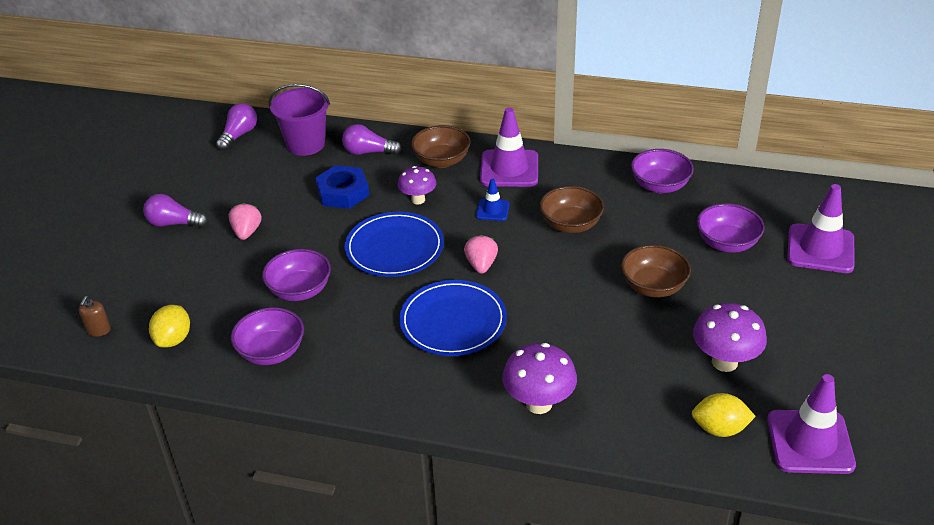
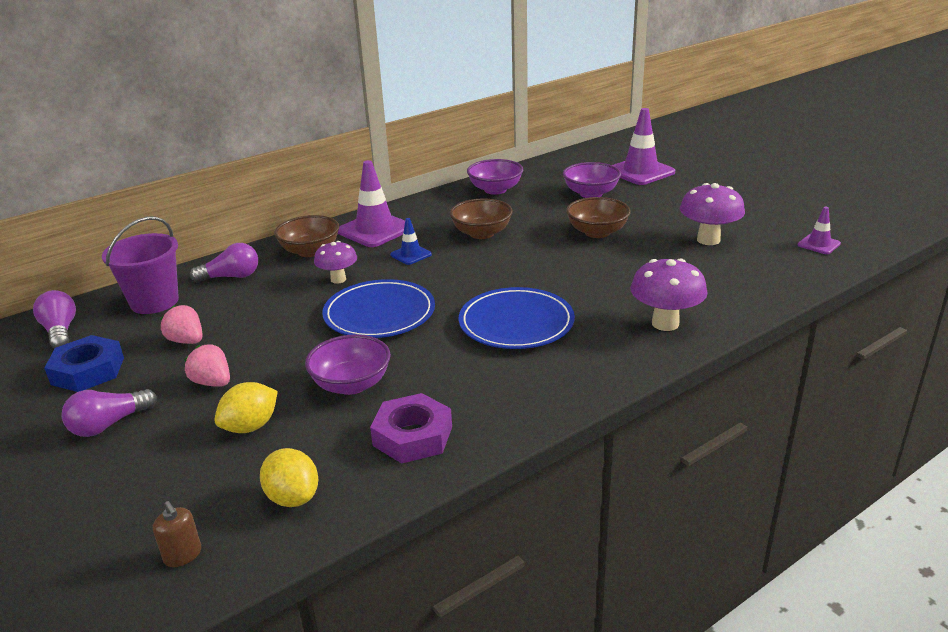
camera: 50 degrees left, 10 degrees down
(271, 352) = (413, 436): purple bowl -> purple nut
(343, 192) = (259, 309): blue nut -> blue nut (88, 371)
(368, 152) = (231, 277): purple light bulb -> purple light bulb turned 150 degrees counterclockwise
(481, 265) = (467, 284): pink strawberry -> pink strawberry (187, 341)
(719, 429) = (773, 267): yellow lemon -> yellow lemon (250, 426)
(810, 442) = (818, 244): purple traffic cone -> purple traffic cone, size x0.52

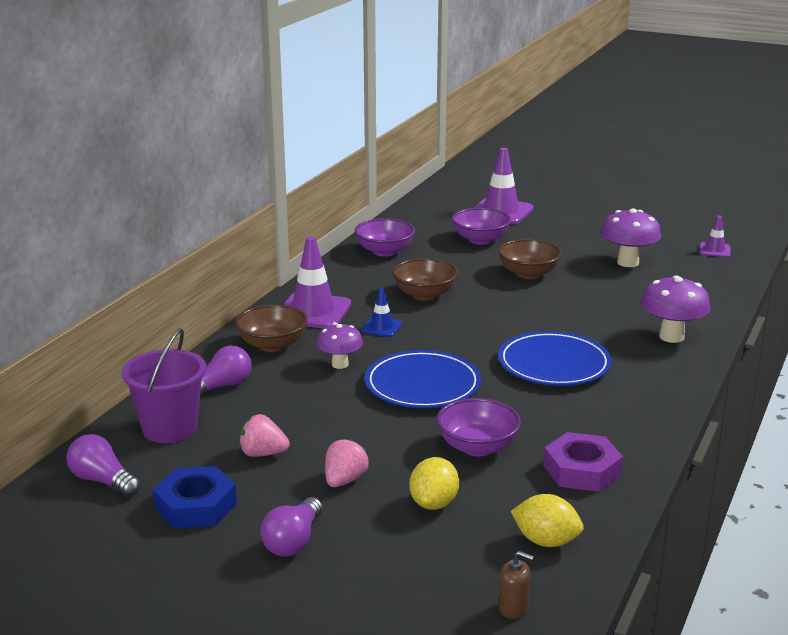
camera: 30 degrees left, 5 degrees down
(212, 382) = (344, 480): pink strawberry -> pink strawberry turned 105 degrees clockwise

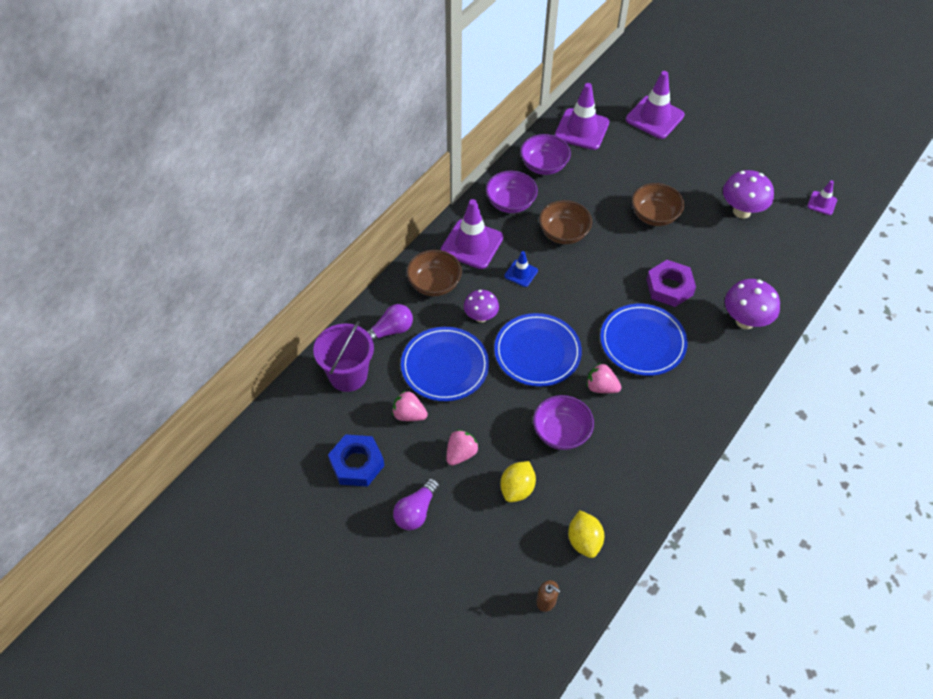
camera: 10 degrees right, 30 degrees up
(102, 481) = (297, 426): purple light bulb -> none
(302, 408) = (445, 366): none -> blue plate
(420, 225) = (581, 129): none -> purple traffic cone
(480, 240) = (627, 159): purple bowl -> purple bowl (510, 203)
(516, 404) = (601, 387): none -> pink strawberry
(546, 541) = (584, 541): yellow lemon -> yellow lemon turned 45 degrees clockwise
(582, 470) = (629, 471): purple nut -> purple nut (669, 287)

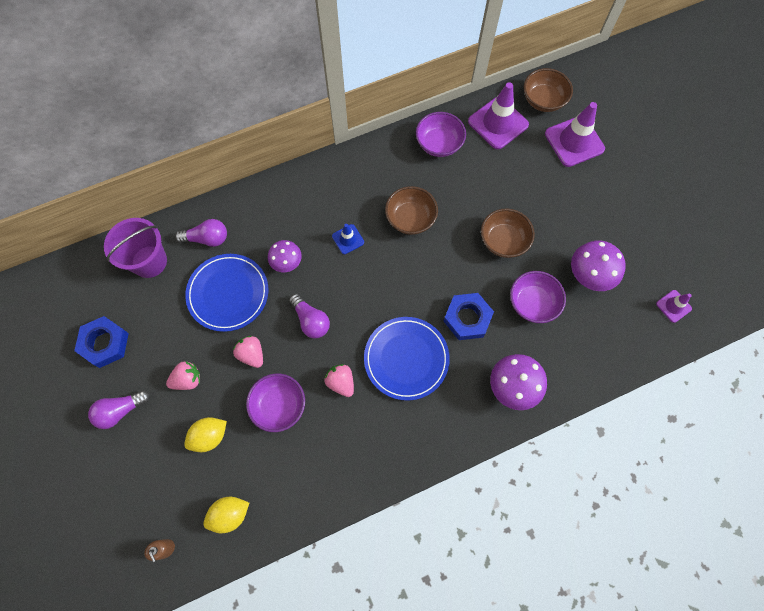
camera: 30 degrees right, 15 degrees up
(409, 415) = (171, 322): pink strawberry -> pink strawberry (251, 354)
(434, 284) = (270, 213): brown bowl -> brown bowl (543, 100)
(472, 244) = (326, 191): purple traffic cone -> none
(510, 203) = (385, 167): purple bowl -> purple bowl (533, 303)
(537, 352) = (311, 321): blue plate -> purple light bulb
(584, 541) = (230, 514): yellow lemon -> yellow lemon turned 45 degrees clockwise
(669, 287) = (467, 318): purple nut -> blue nut

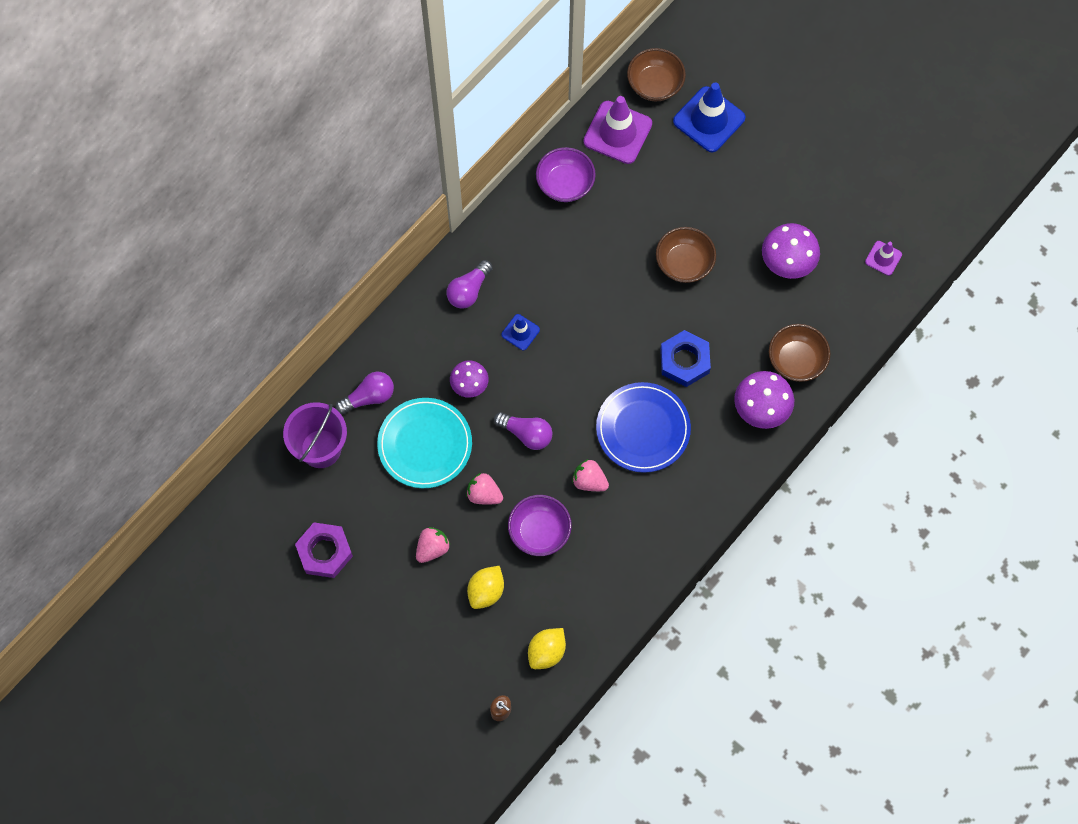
camera: 25 degrees left, 0 degrees up
(105, 343) = (324, 552): blue nut -> purple nut
(120, 411) = (381, 608): purple light bulb -> purple light bulb (469, 290)
(228, 293) = (425, 444): blue plate -> turquoise plate
(410, 219) = (575, 281): brown bowl -> brown bowl (796, 360)
(533, 303) = (743, 316): purple bowl -> none
(574, 141) = (709, 119): purple traffic cone -> blue traffic cone

